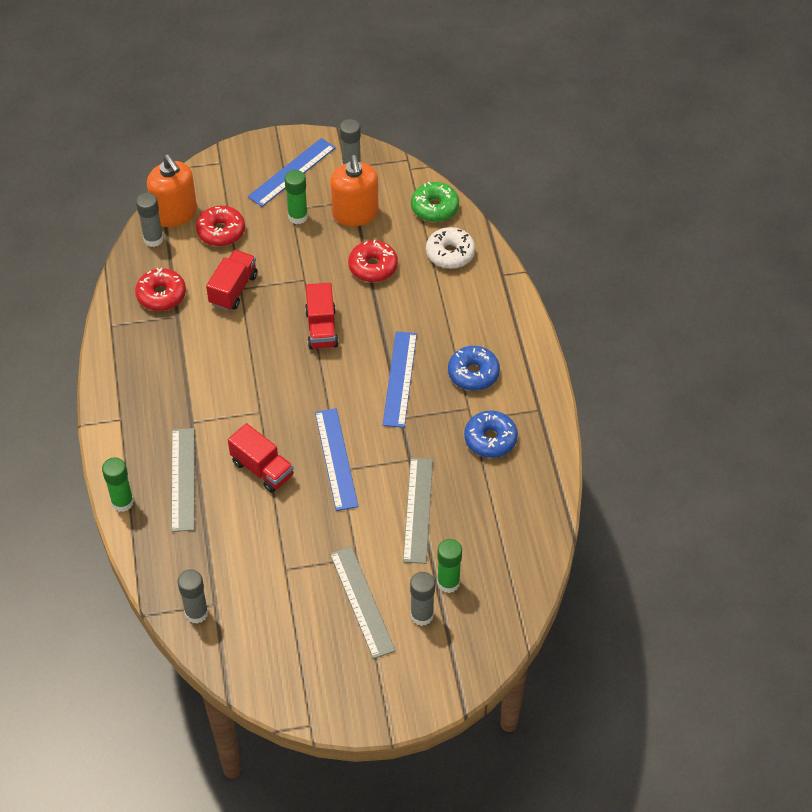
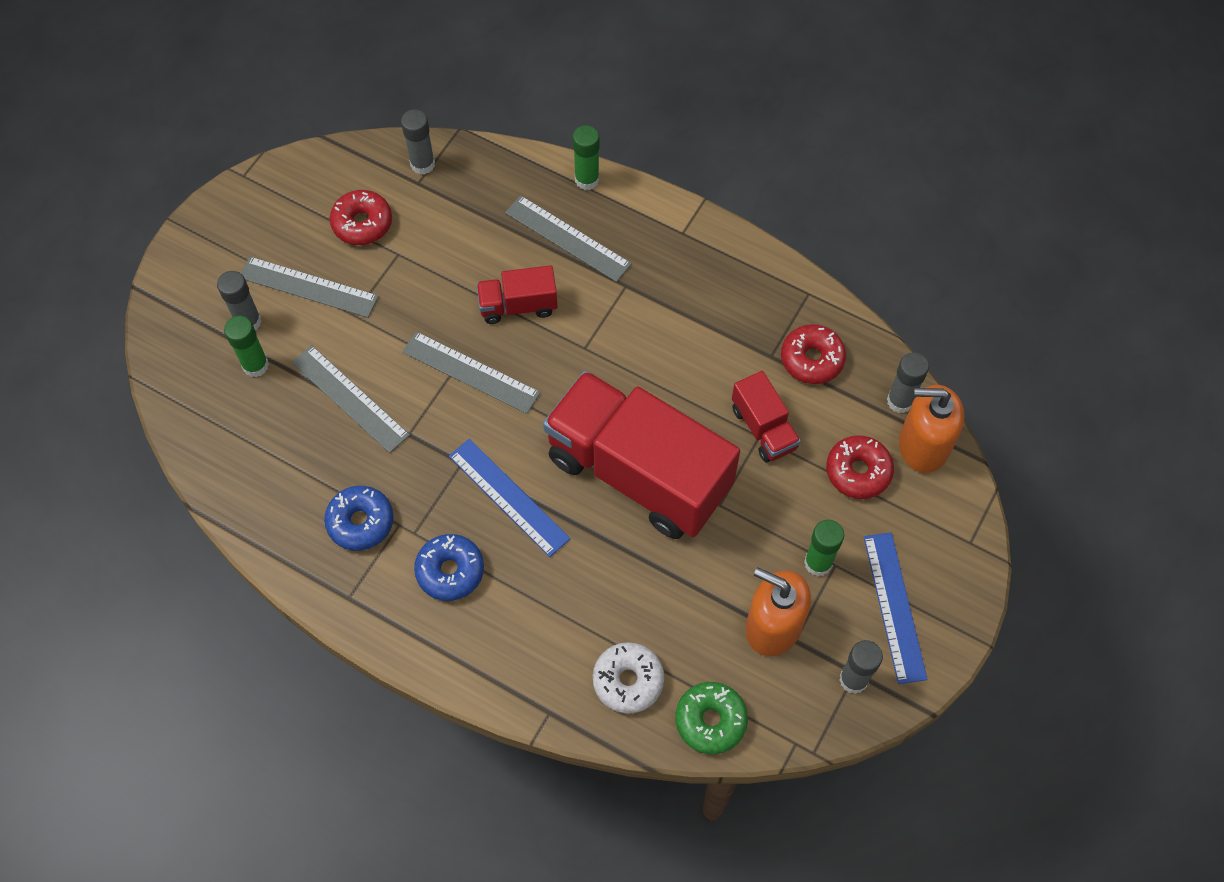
camera: 130 degrees right, 10 degrees up
(321, 328) = (638, 473): red truck -> red truck, size x2.22
(336, 459) = (471, 372): blue ruler -> grey ruler
(373, 267) = (678, 585): red donut -> red donut (362, 223)

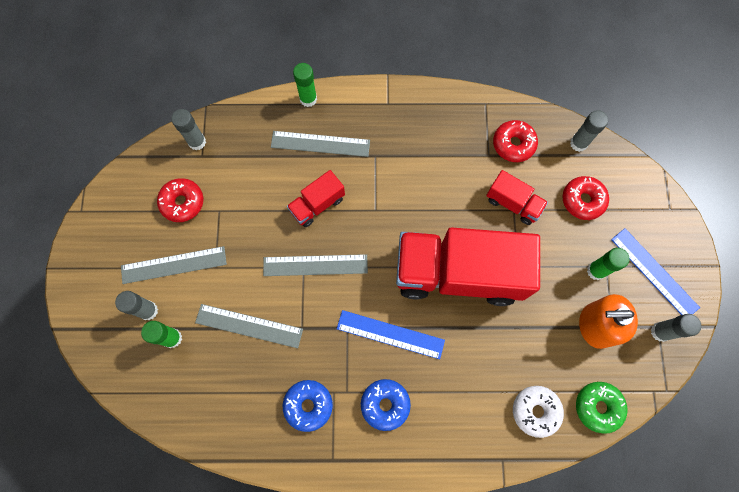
camera: 30 degrees left, 10 degrees up
(923, 445) = (608, 164): orange soap dispenser -> none

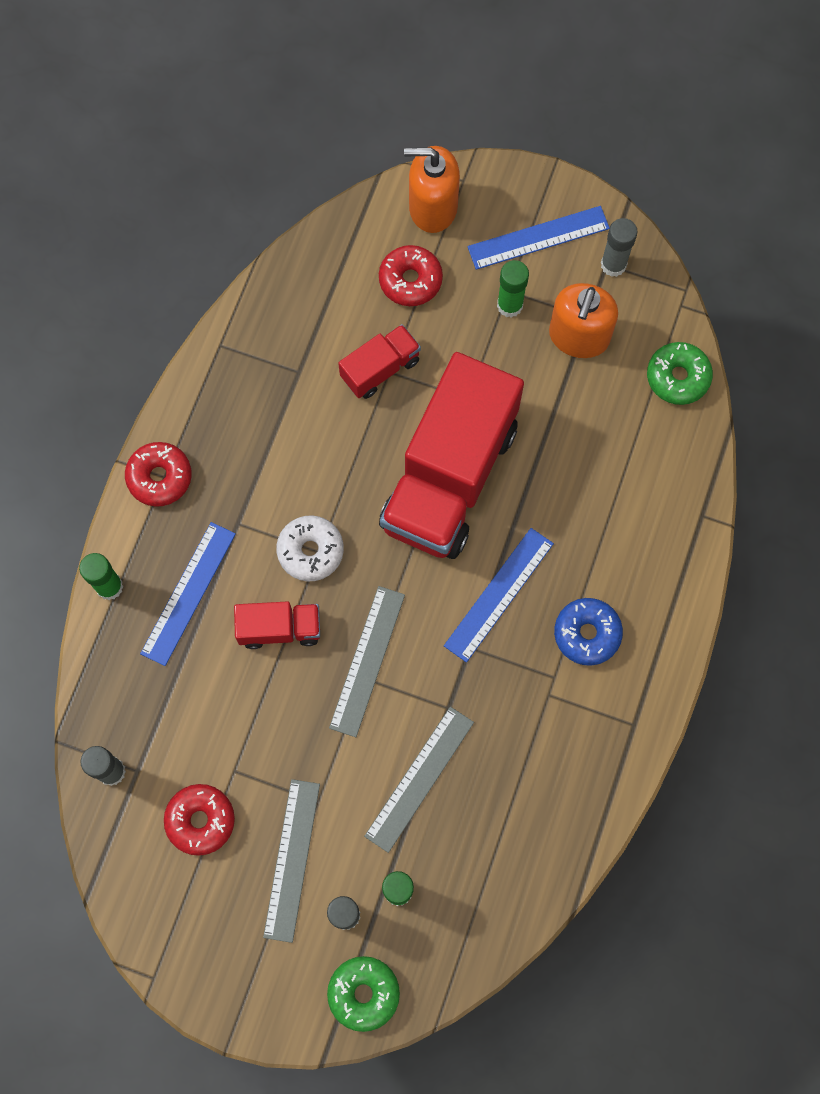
camera: 70 degrees left, 0 degrees up
(102, 339) = (363, 993): none -> green donut
(308, 405) = (554, 733): blue donut -> none
(317, 205) = (280, 628): red truck -> red truck turned 75 degrees counterclockwise
(320, 144) = (188, 593): grey ruler -> blue ruler
(513, 144) = (296, 334): red donut -> red donut (159, 477)
(535, 411) = (657, 452): white donut -> white donut (310, 551)
(578, 143) = (329, 250): grey glue stick -> none
(641, 196) = (433, 207): none -> orange soap dispenser

